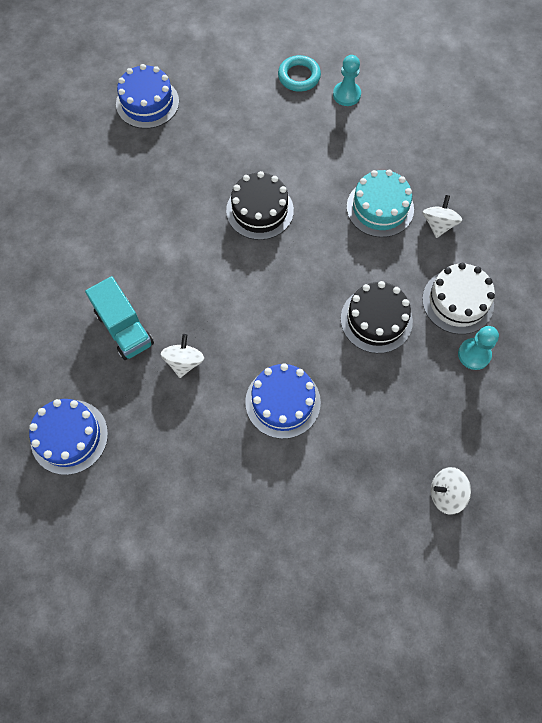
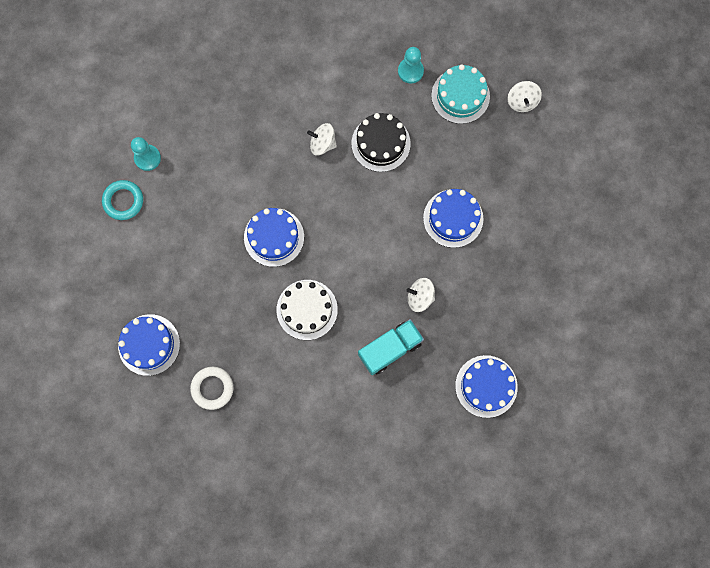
camera: 90 degrees left, 10 degrees up
(97, 157) = (212, 388): none -> white ring
(260, 210) = (274, 237): black cake -> blue cake
(380, 208) = (273, 135): turquoise cake -> turquoise cake (460, 96)
(438, 224) = (291, 88): white spinning top -> white spinning top (322, 144)
(457, 301) = (364, 79): white cake -> white cake (307, 309)

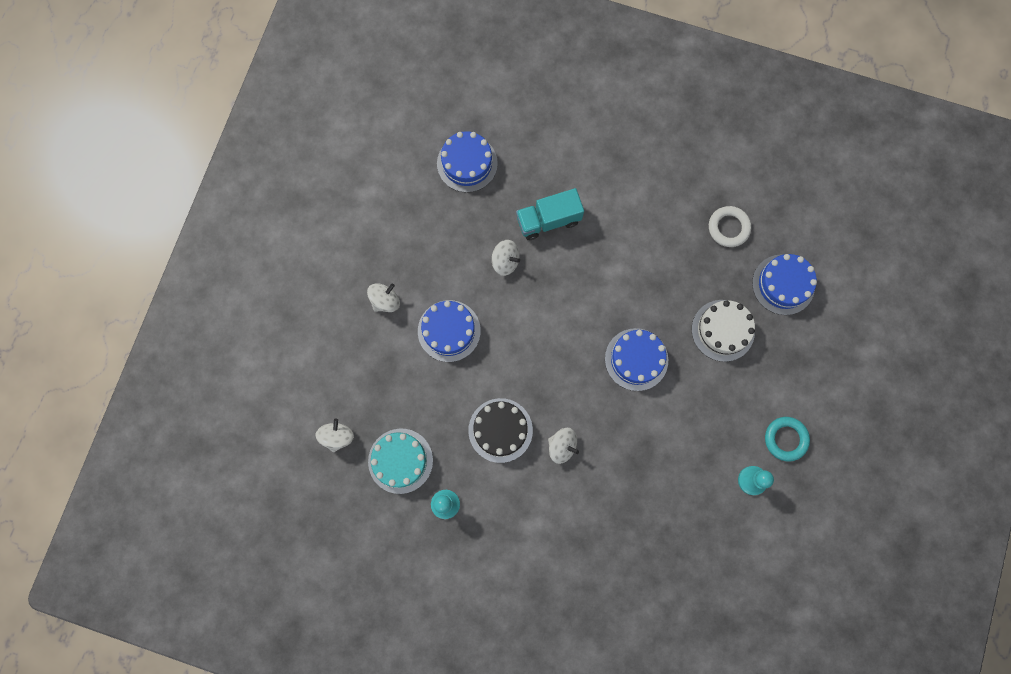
camera: 165 degrees left, 0 degrees up
(307, 309) = (620, 278): white cake -> white cake (723, 330)
(520, 230) = (385, 301): none -> white spinning top

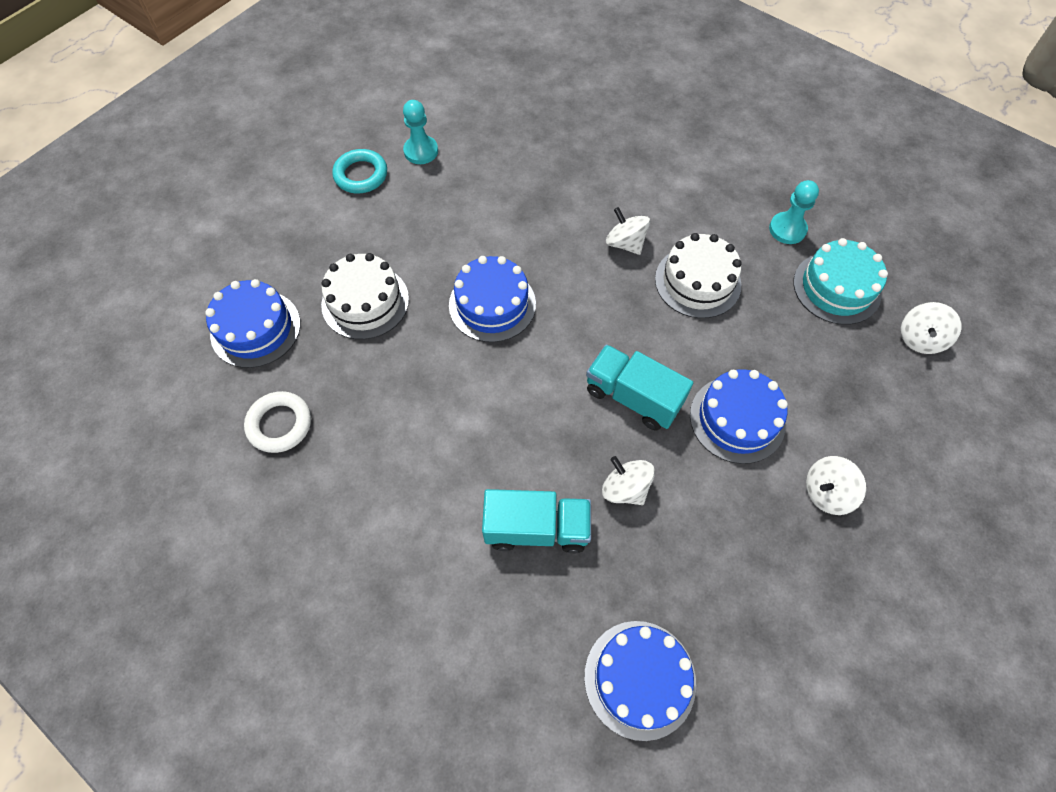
camera: 160 degrees left, 15 degrees down
(500, 430) = (697, 282): black cake -> white cake
(519, 323) = (633, 397): none -> turquoise truck

